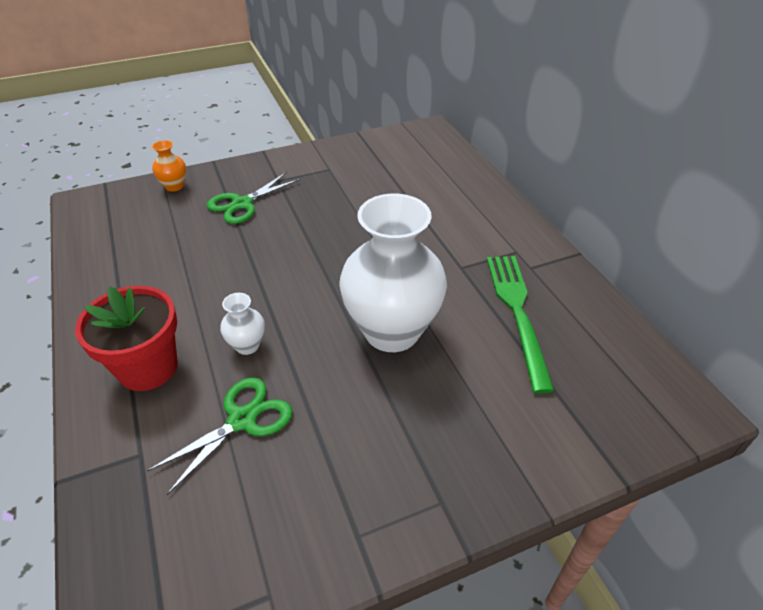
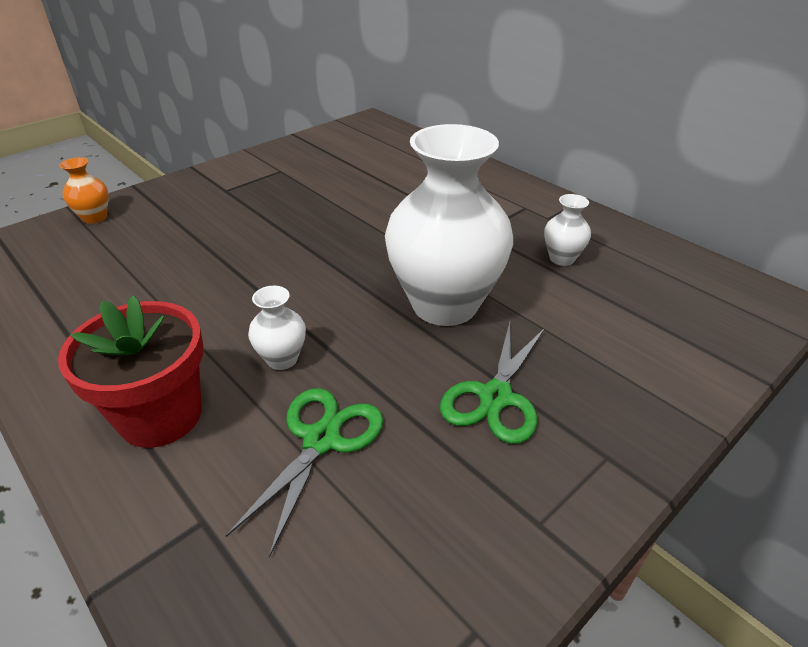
camera: 20 degrees left, 5 degrees down
(242, 204) = (194, 219): green scissors -> green scissors (495, 397)
(517, 312) = (562, 258): green fork -> white vase

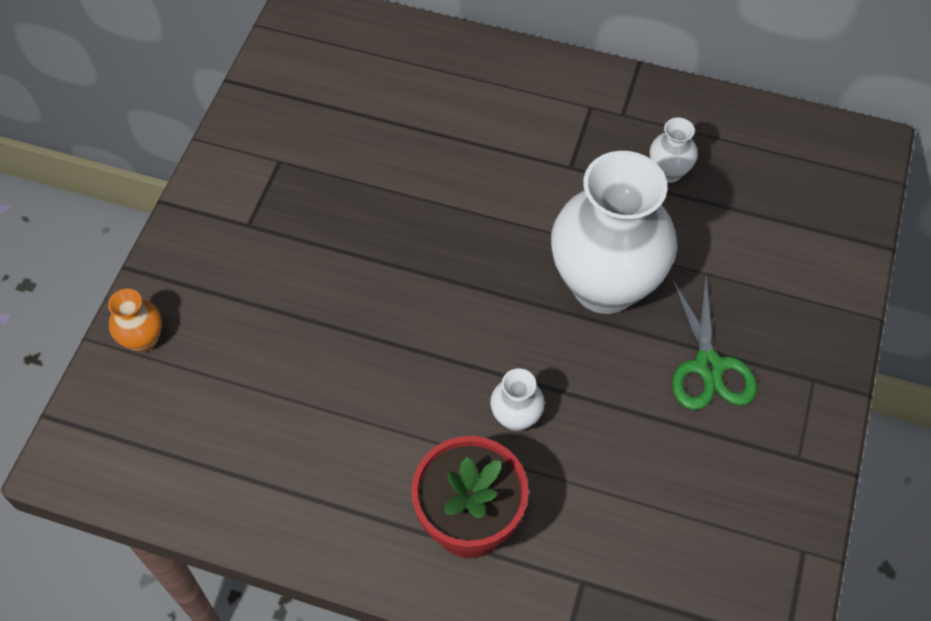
camera: 30 degrees left, 20 degrees up
(321, 440) = (610, 475): green scissors -> none

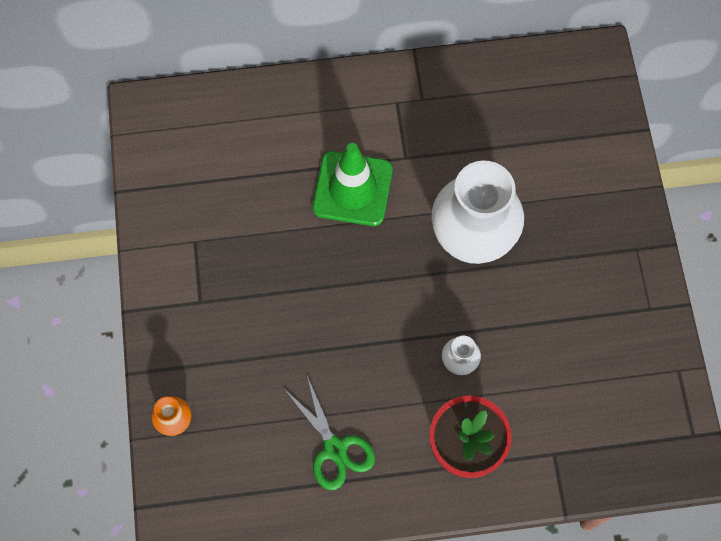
camera: 25 degrees left, 10 degrees up
(489, 176) = (352, 189): none -> green traffic cone
(668, 172) = (475, 133): white vase -> none
(708, 366) = (566, 269): green scissors -> green scissors (335, 448)

